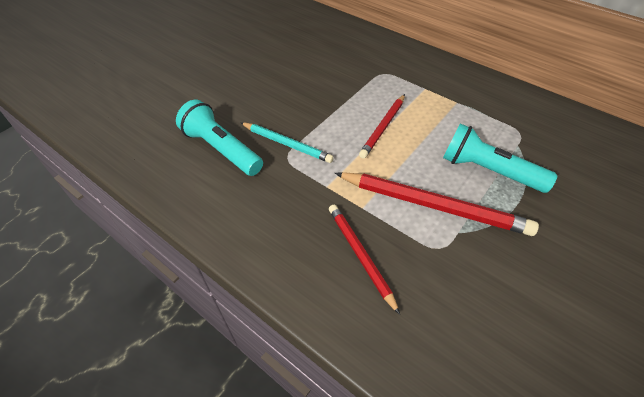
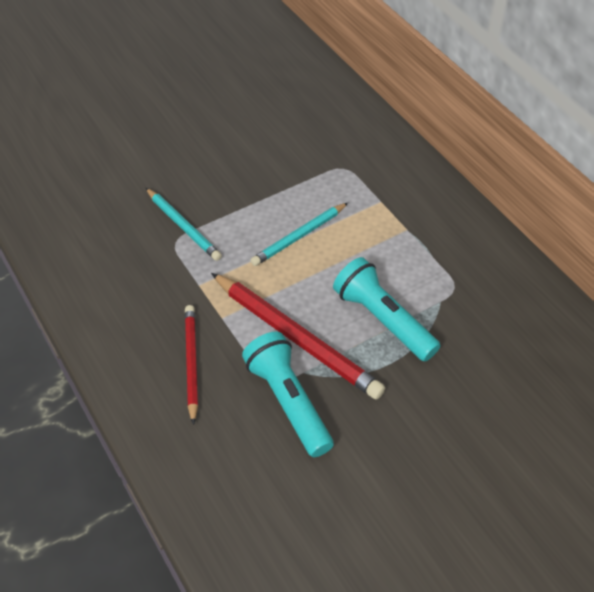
camera: 20 degrees right, 0 degrees up
(221, 149) = (113, 213): turquoise flashlight -> turquoise flashlight (288, 402)
(383, 127) = (299, 236): red pencil -> turquoise pencil

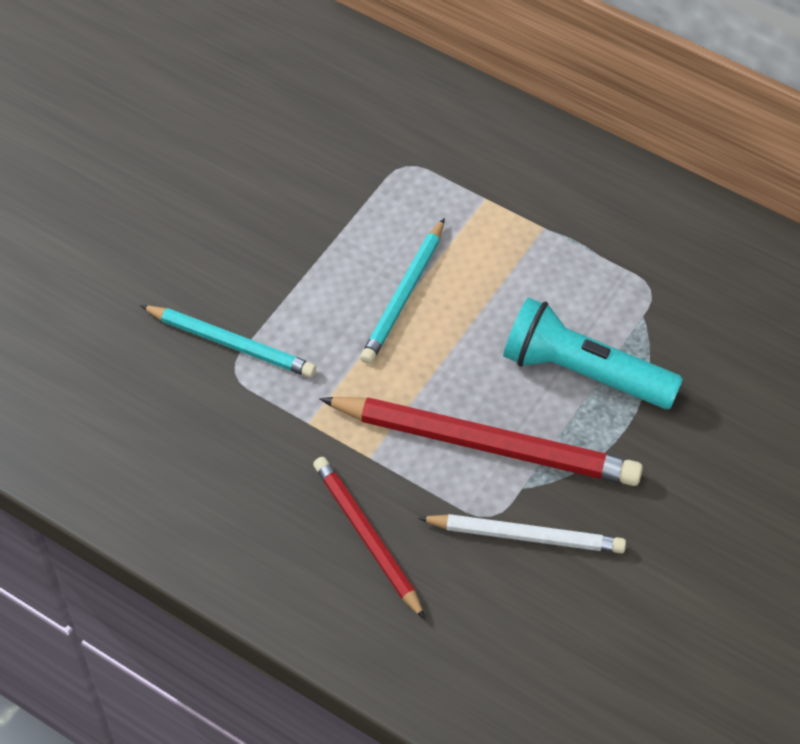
camera: 25 degrees left, 5 degrees up
(288, 402) = (526, 536): turquoise flashlight -> white pencil

